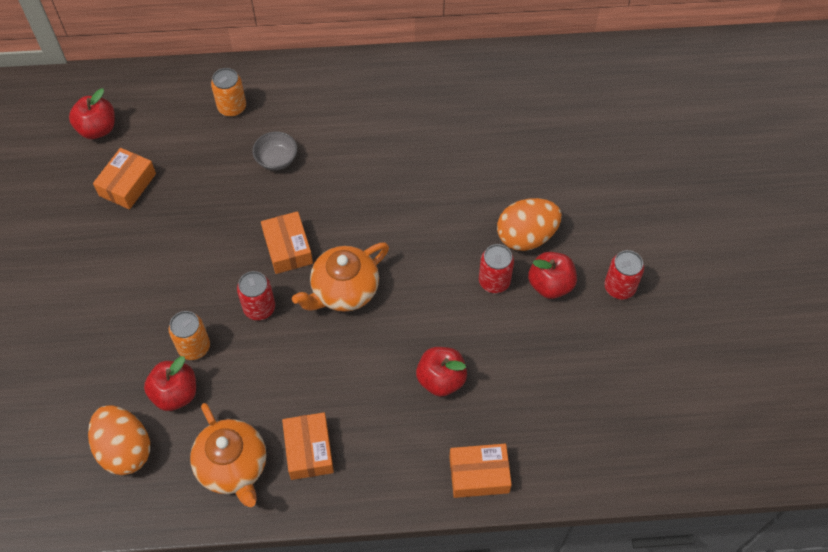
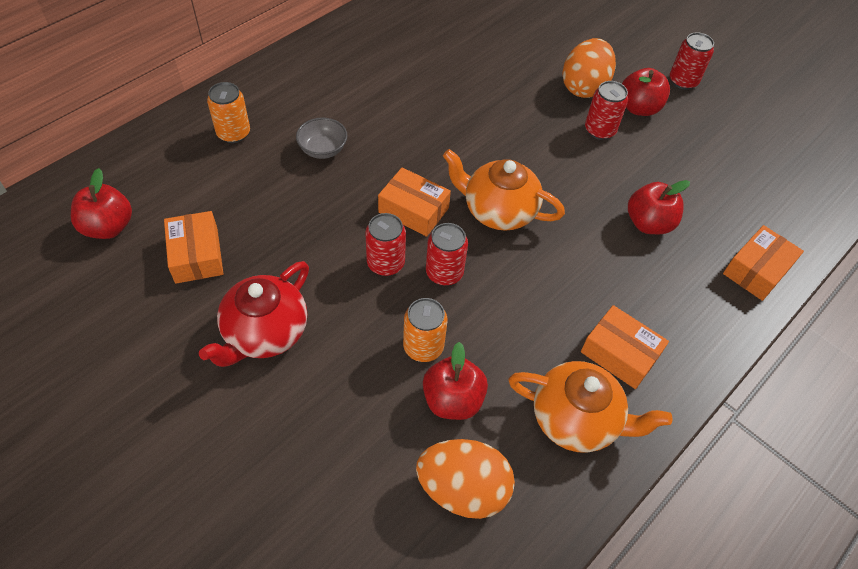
camera: 45 degrees left, 5 degrees down
(116, 266) = (265, 333): none -> red teapot
(230, 273) = (385, 263): none -> red can
(344, 290) = (498, 211): orange teapot -> orange teapot turned 105 degrees clockwise

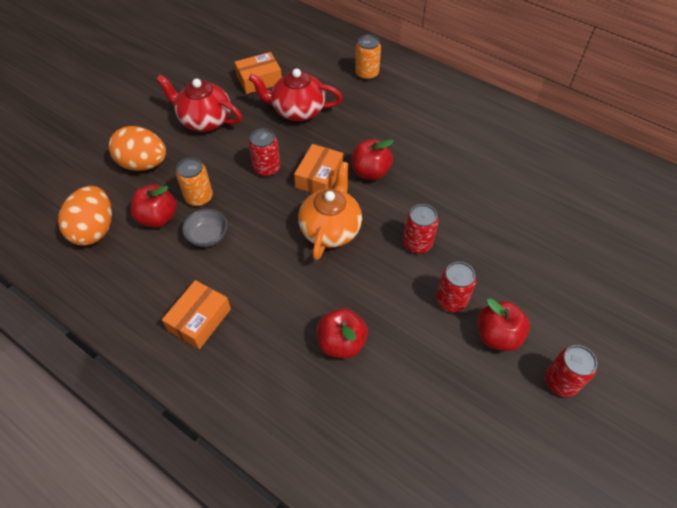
camera: 85 degrees right, 0 degrees up
(108, 227) = (274, 41): red apple -> red apple (370, 172)
(282, 217) = (297, 110): none -> red teapot
(323, 149) = (365, 119): grey bowl -> grey bowl (208, 236)
(444, 273) = (263, 202): red can -> red can (417, 243)
(576, 419) = (142, 291): orange teapot -> none
(584, 87) = (508, 285): orange egg -> orange egg (143, 164)
(756, 270) = (302, 441): orange box -> none

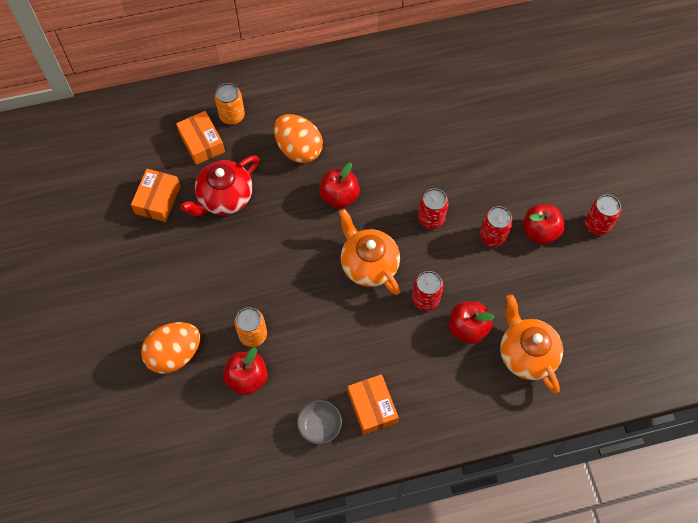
camera: 50 degrees left, 10 degrees up
(95, 230) = (216, 433): orange egg -> orange egg (298, 149)
(205, 120) = (167, 275): red teapot -> none
(208, 236) = (299, 353): grey bowl -> grey bowl (319, 426)
(267, 168) = (268, 265): red can -> red can (425, 299)
(319, 177) = (312, 235): orange box -> orange box (202, 142)
(361, 413) = (526, 354): none -> orange teapot

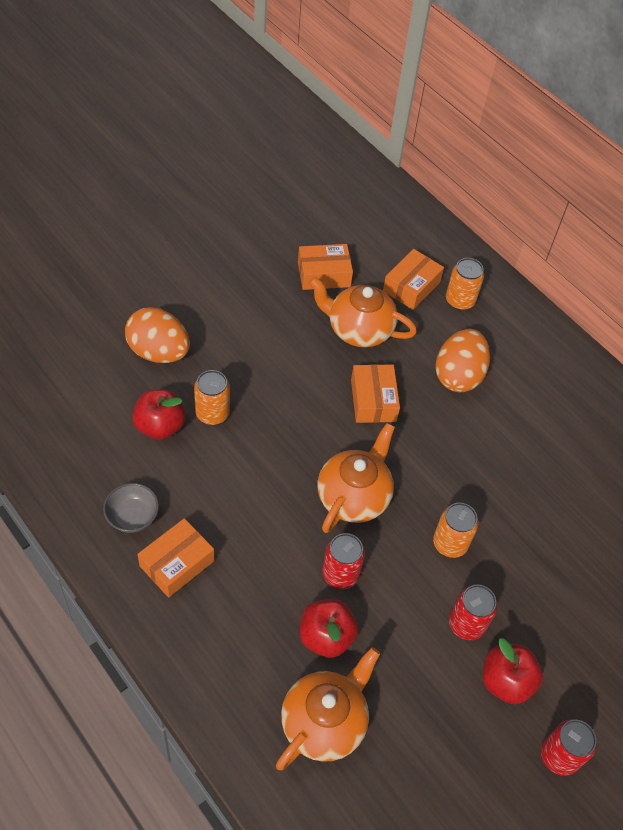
camera: 60 degrees right, 10 degrees down
(224, 198) = (359, 329): red teapot -> orange teapot
(293, 216) = (373, 400): none -> orange box
(339, 196) = (423, 436): red apple -> none
(431, 219) = (450, 543): red can -> orange can

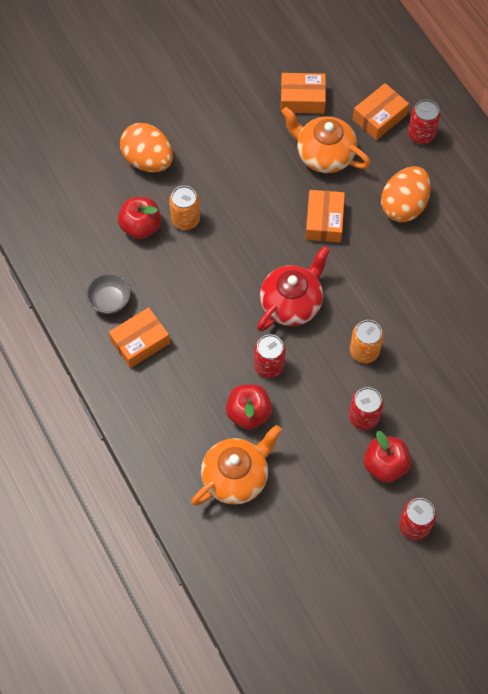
camera: 15 degrees right, 10 degrees up
(354, 496) = (292, 303): orange teapot -> red teapot
(460, 300) = (421, 135): orange can -> red can

